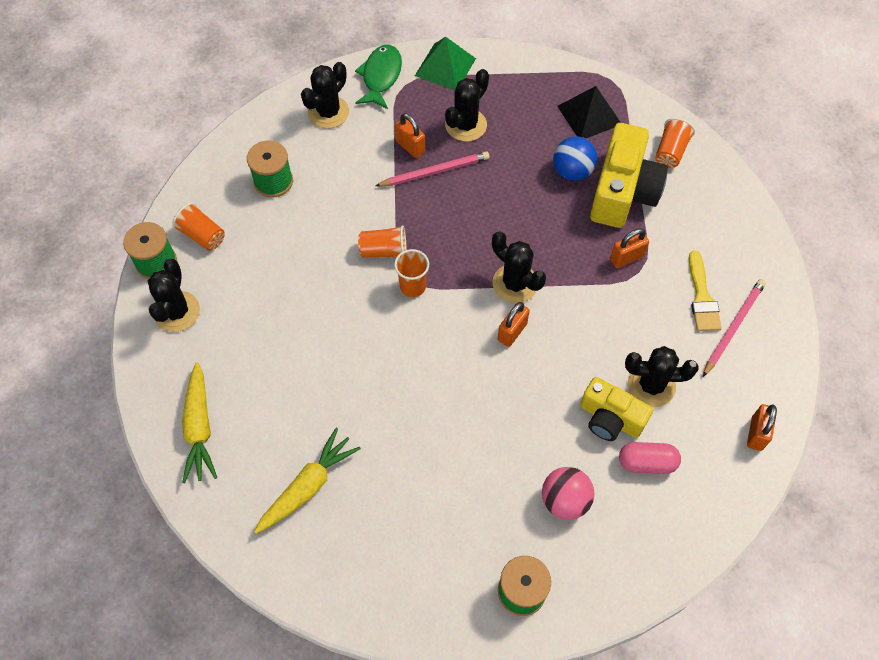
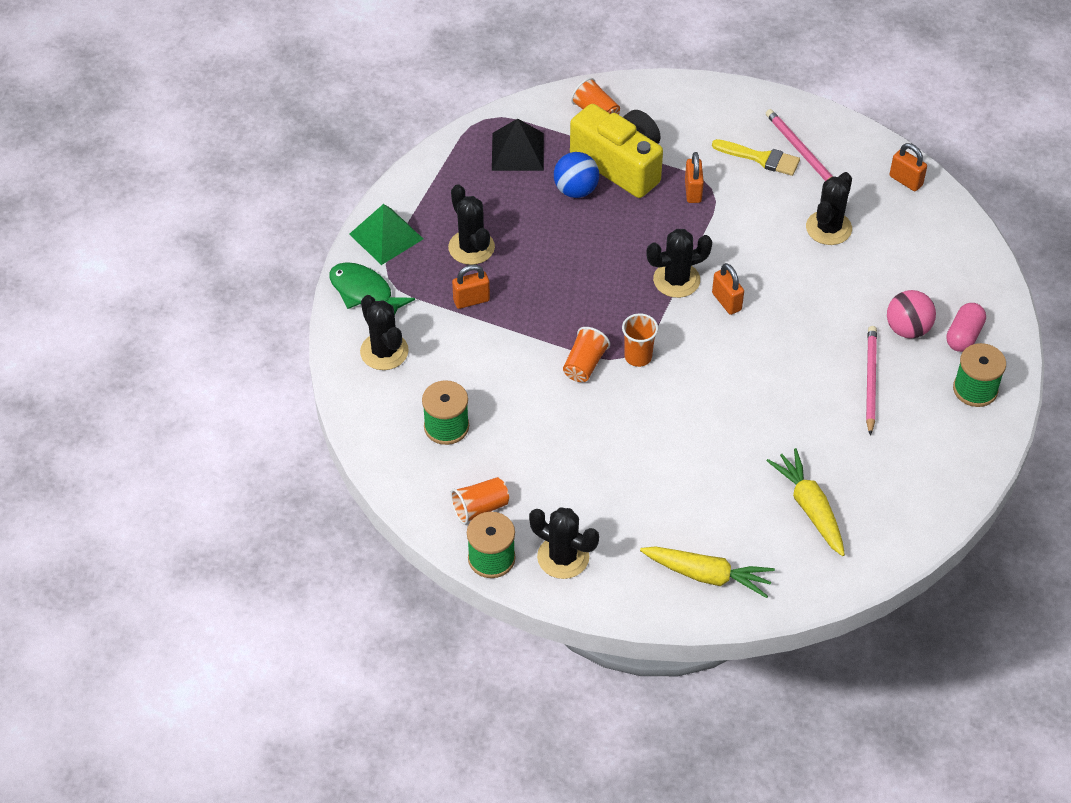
camera: 65 degrees left, 10 degrees down
(435, 171) = (513, 292): pink pencil -> pink pencil (870, 380)
(610, 418) = (846, 268): yellow camera -> none
(647, 462) = (898, 261): pink capsule -> pink capsule (963, 336)

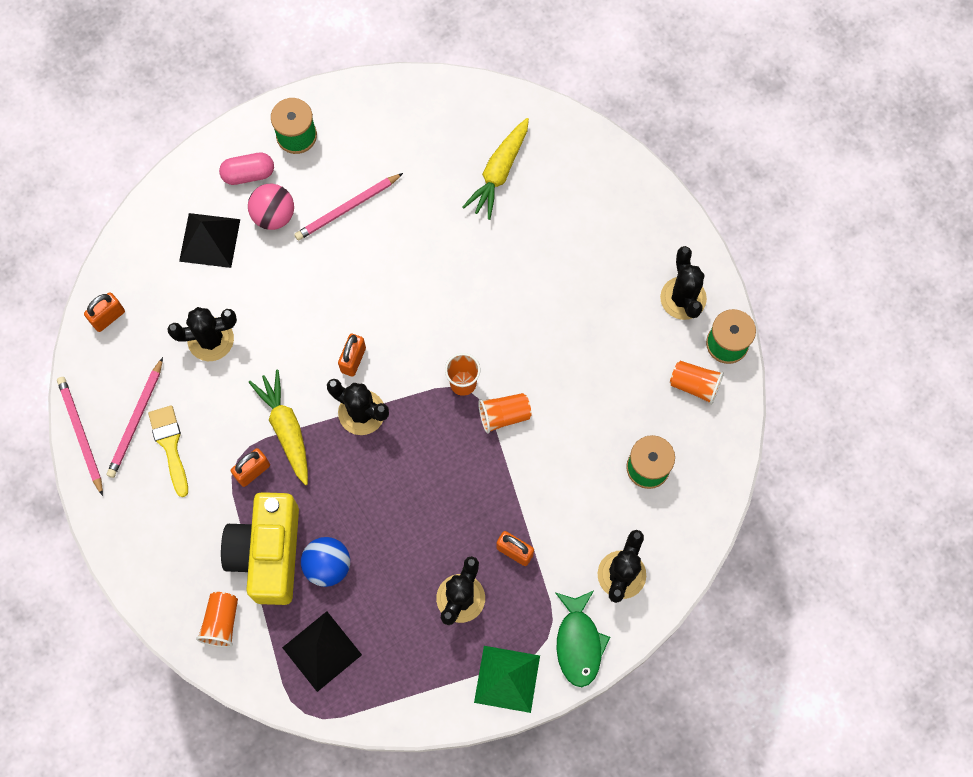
camera: 130 degrees left, 20 degrees up
(708, 575) = (613, 197): yellow carrot -> yellow carrot (286, 428)
(819, 116) = (81, 434): none -> pink pencil
(905, 181) = (108, 317): orange padlock -> orange padlock turned 45 degrees clockwise
(921, 276) = (209, 240): none -> black pyramid

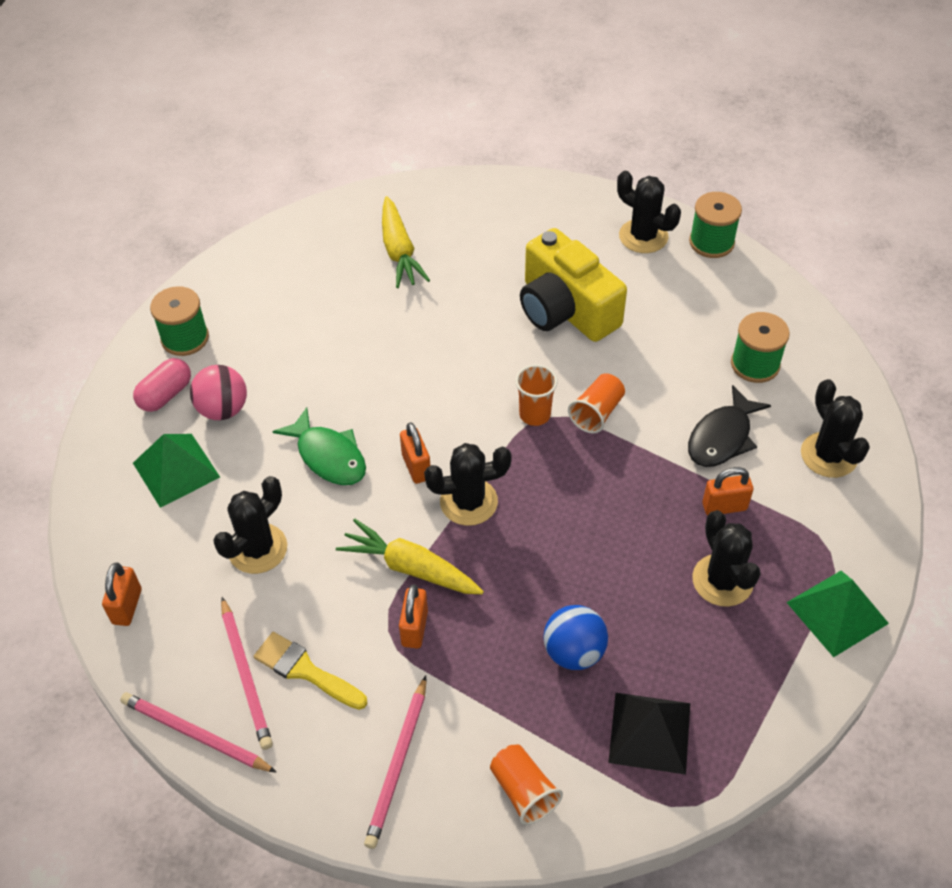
camera: 40 degrees left, 20 degrees down
(209, 240) = (176, 470): black pyramid -> green pyramid
(268, 553) = (504, 688): yellow camera -> yellow camera (565, 309)
(347, 208) = (289, 359): pink pencil -> pink pencil (398, 764)
(566, 502) = (722, 437): none -> black fish
(578, 643) = (859, 534): green fish -> green fish (328, 456)
(694, 385) = (721, 285): orange cup -> none

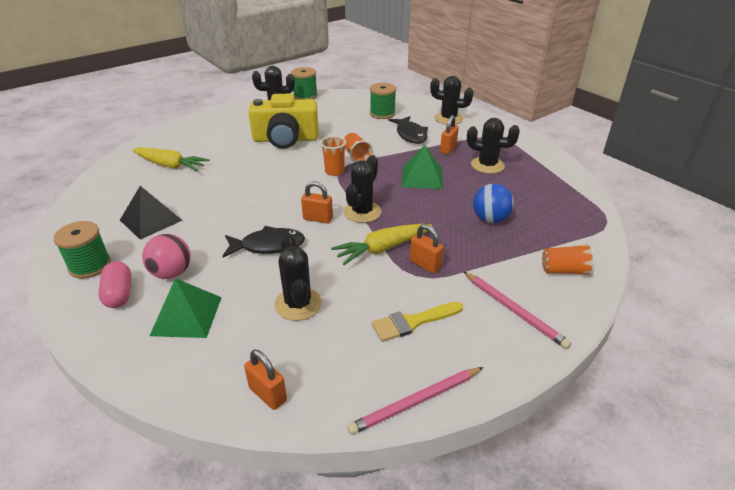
camera: 55 degrees left, 15 degrees down
(246, 675) = (390, 352): pink pencil -> none
(328, 456) = (268, 246): green fish -> black fish
(650, 732) = (556, 217): black pyramid -> black pyramid (151, 220)
(837, 612) = (529, 148): green pyramid -> green pyramid (422, 177)

